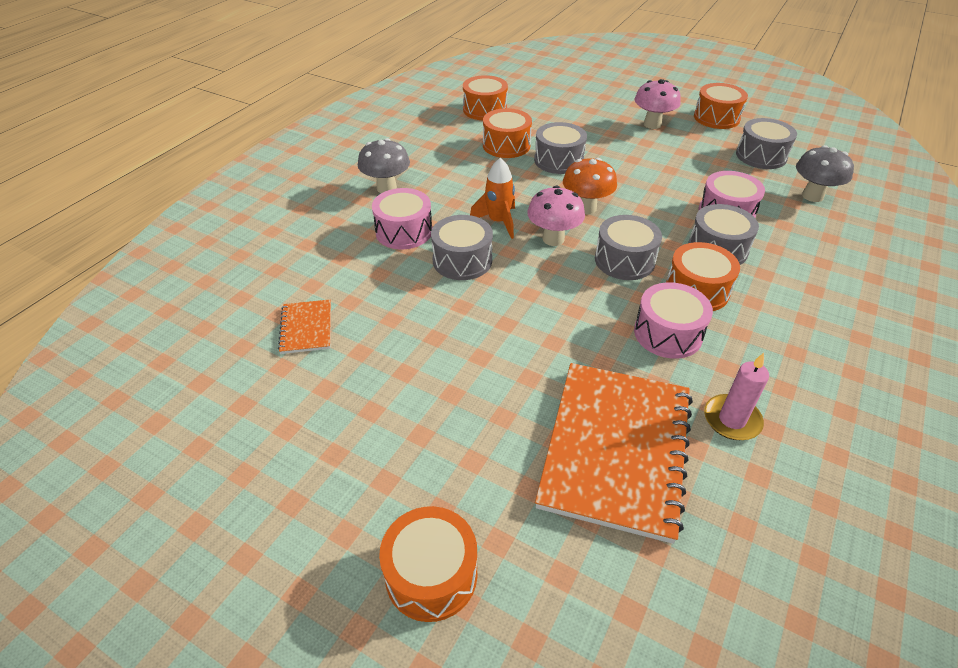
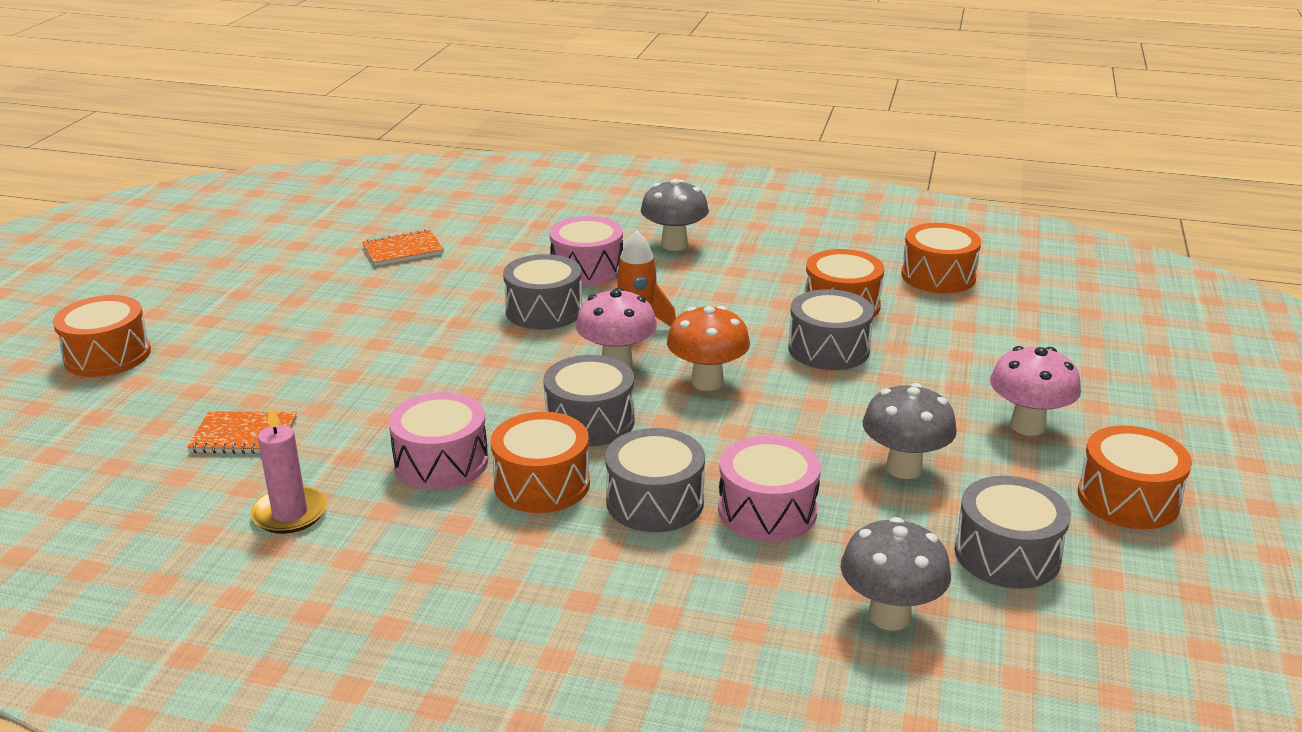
camera: 75 degrees right, 15 degrees down
(616, 449) = (244, 435): orange notebook -> orange notebook, size x0.45
(688, 165) = (904, 468): none -> grey mushroom

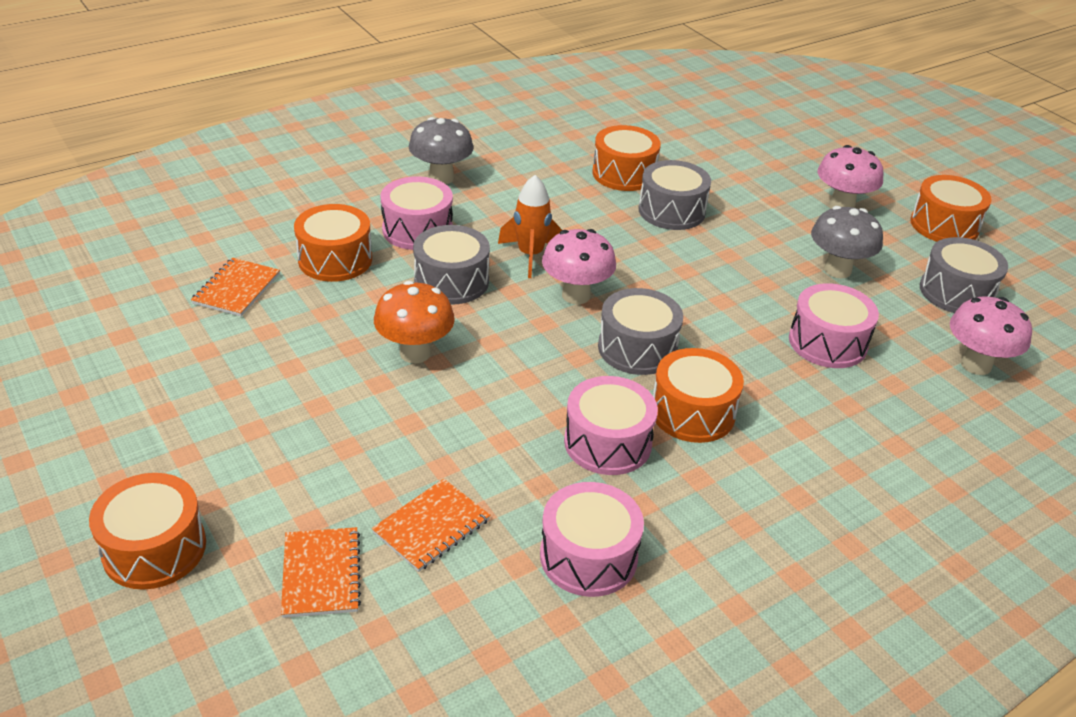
camera: 50 degrees left, 10 degrees up
(147, 419) = (321, 574): none -> orange notebook
(290, 513) = (588, 556): pink candle -> pink drum
(655, 502) = (769, 378): grey drum -> none
(707, 382) = (650, 275): orange mushroom -> orange mushroom (415, 353)
(889, 616) = (976, 365): grey mushroom -> pink mushroom
(938, 276) = (638, 124): orange drum -> orange drum (335, 259)

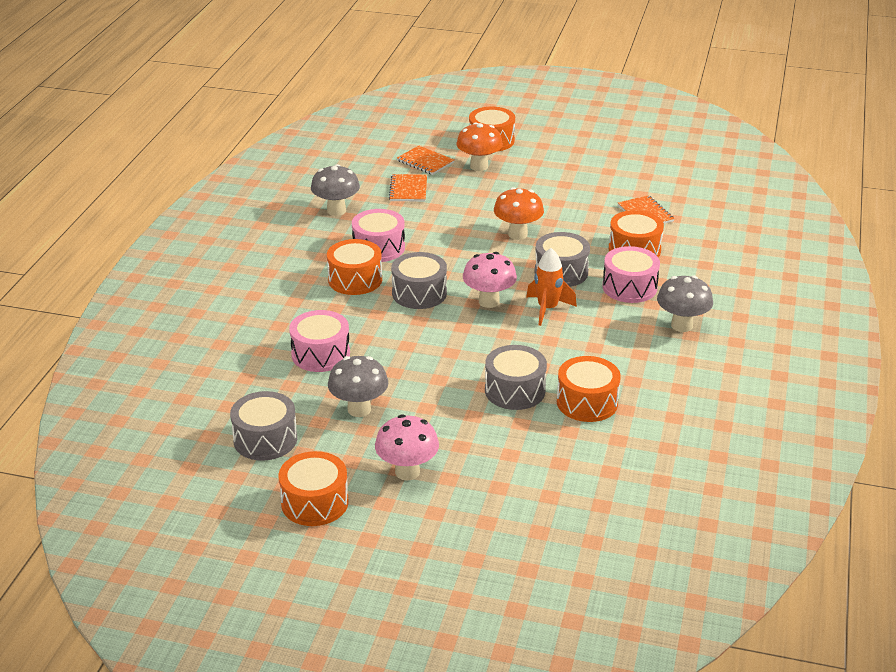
camera: 140 degrees right, 5 degrees down
(268, 501) = (479, 166): none -> orange mushroom
(588, 556) = (336, 210): pink drum -> grey mushroom
(976, 365) = (220, 389): pink mushroom -> none

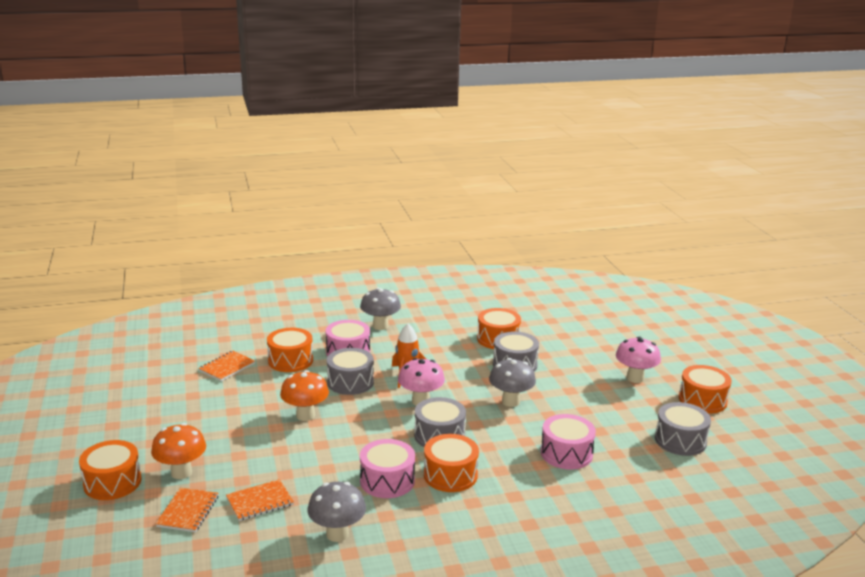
camera: 120 degrees left, 10 degrees down
(359, 409) = (604, 414): grey mushroom -> grey mushroom (510, 401)

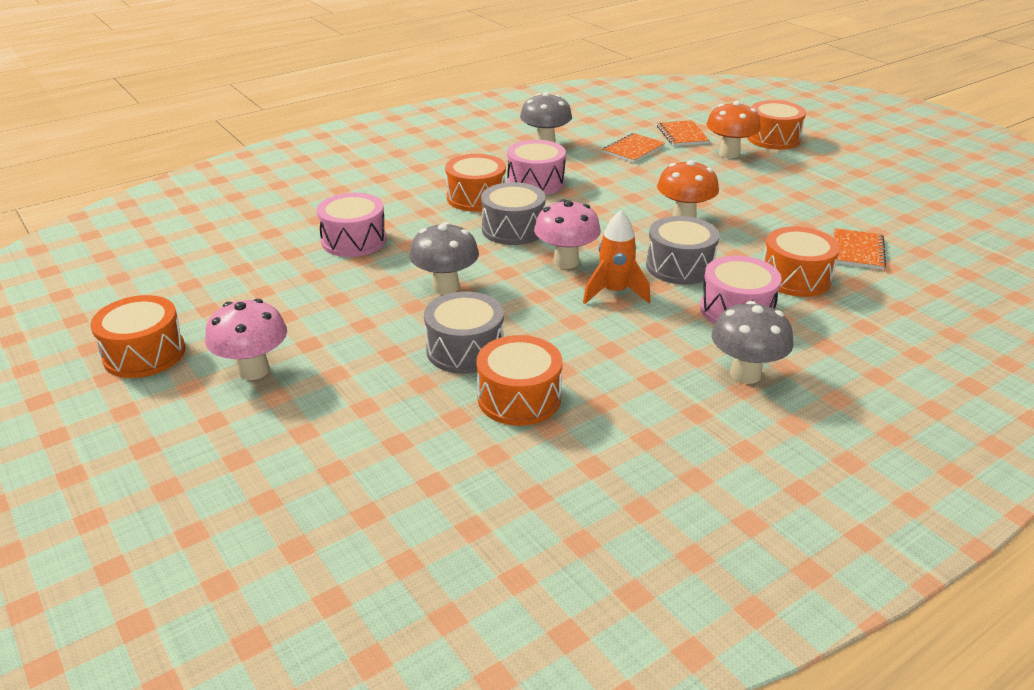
camera: 160 degrees right, 10 degrees up
(680, 440) = (202, 284): grey drum -> none

